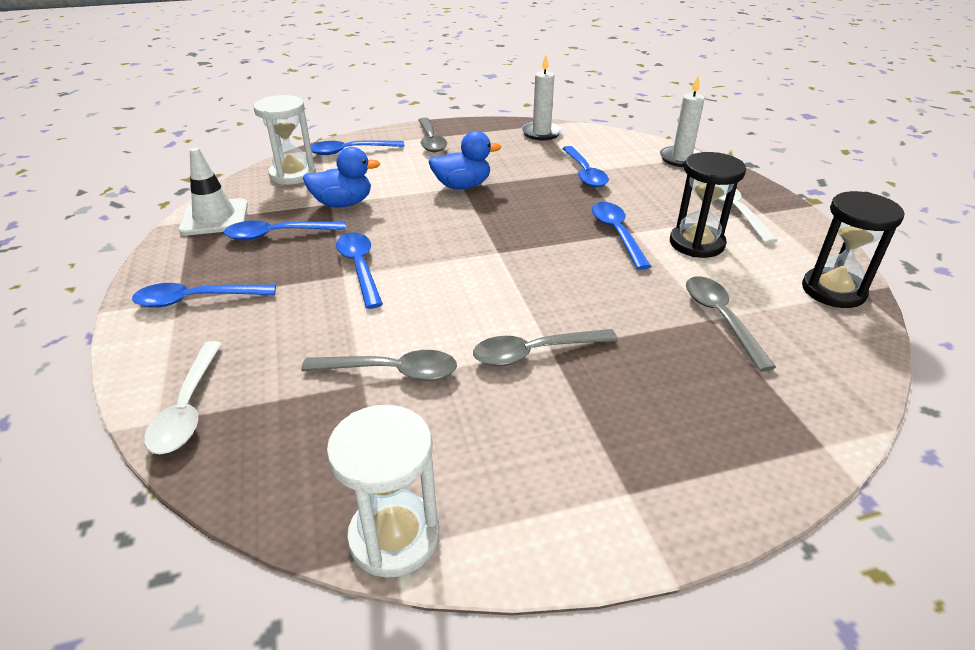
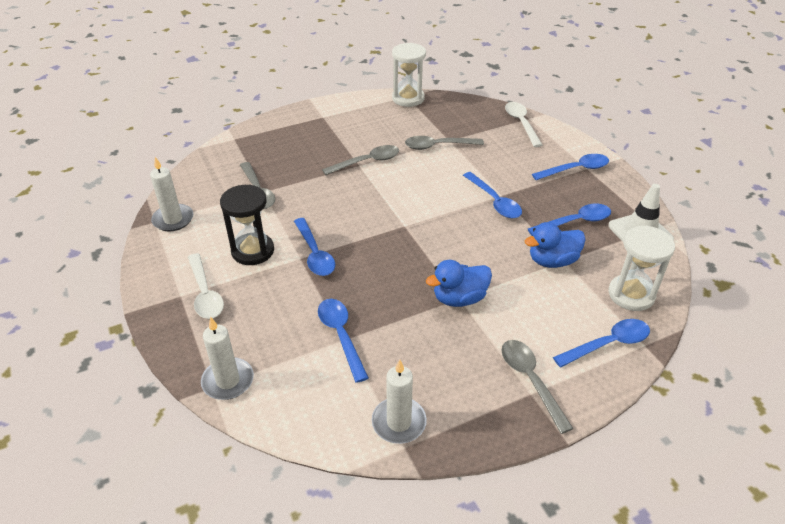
camera: 170 degrees right, 5 degrees up
(833, 290) = (173, 219): black hourglass -> white candle

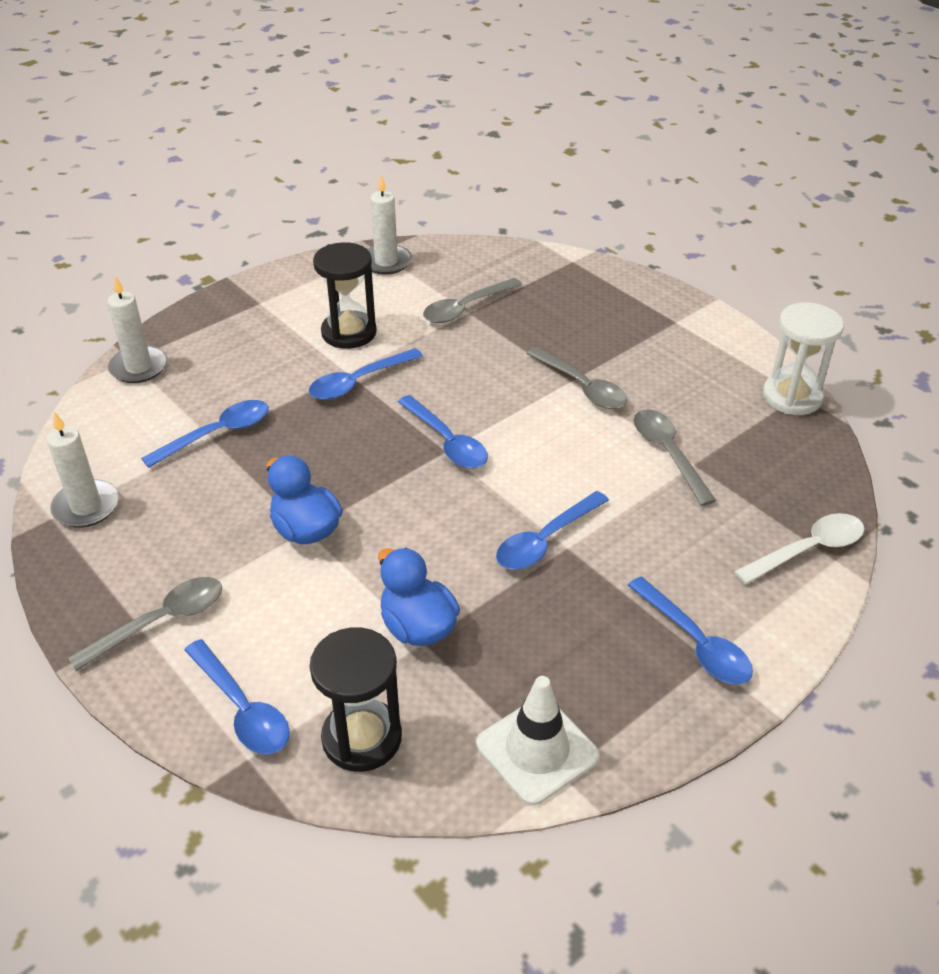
camera: 75 degrees right, 0 degrees up
(205, 293) = (267, 318): white spoon -> none
(575, 222) = (531, 650): blue spoon -> blue spoon (447, 442)
(631, 294) = (362, 738): white hourglass -> black hourglass

